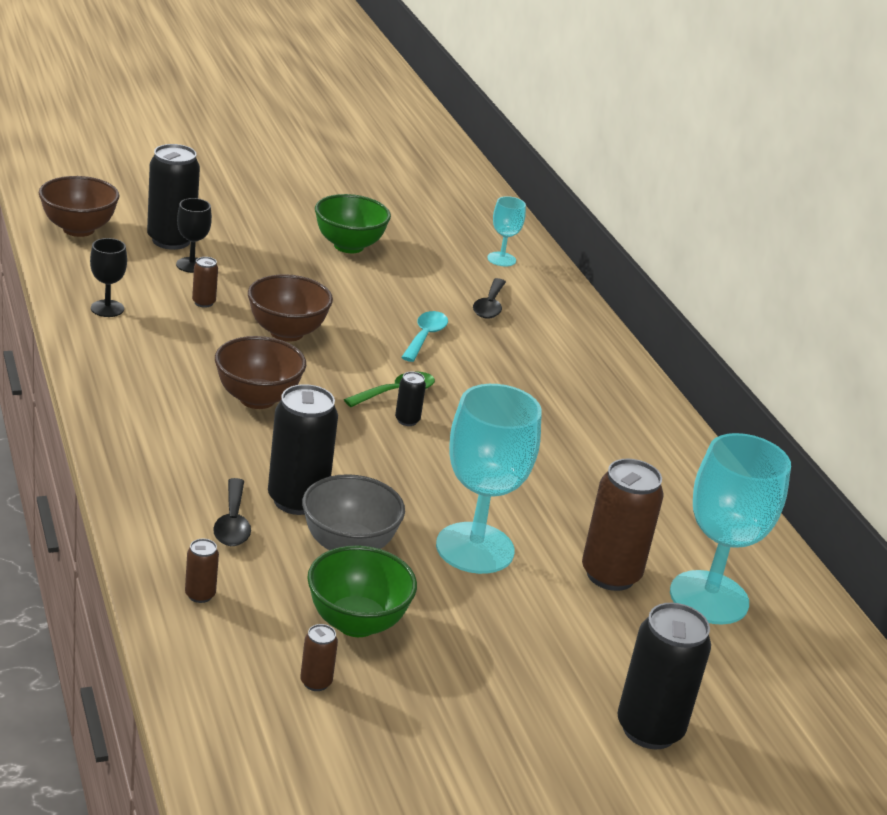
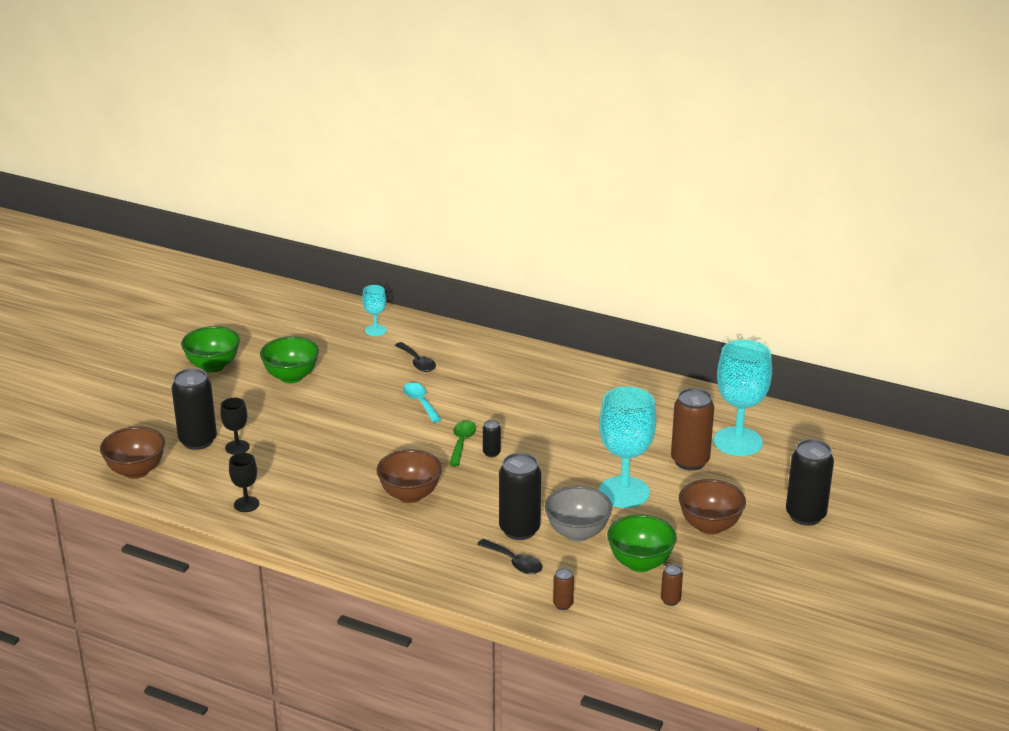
camera: 40 degrees left, 0 degrees up
(203, 302) = (285, 464): brown can -> none
(286, 332) = (356, 449): brown bowl -> brown bowl (709, 526)
(299, 199) = (213, 366): none -> green bowl

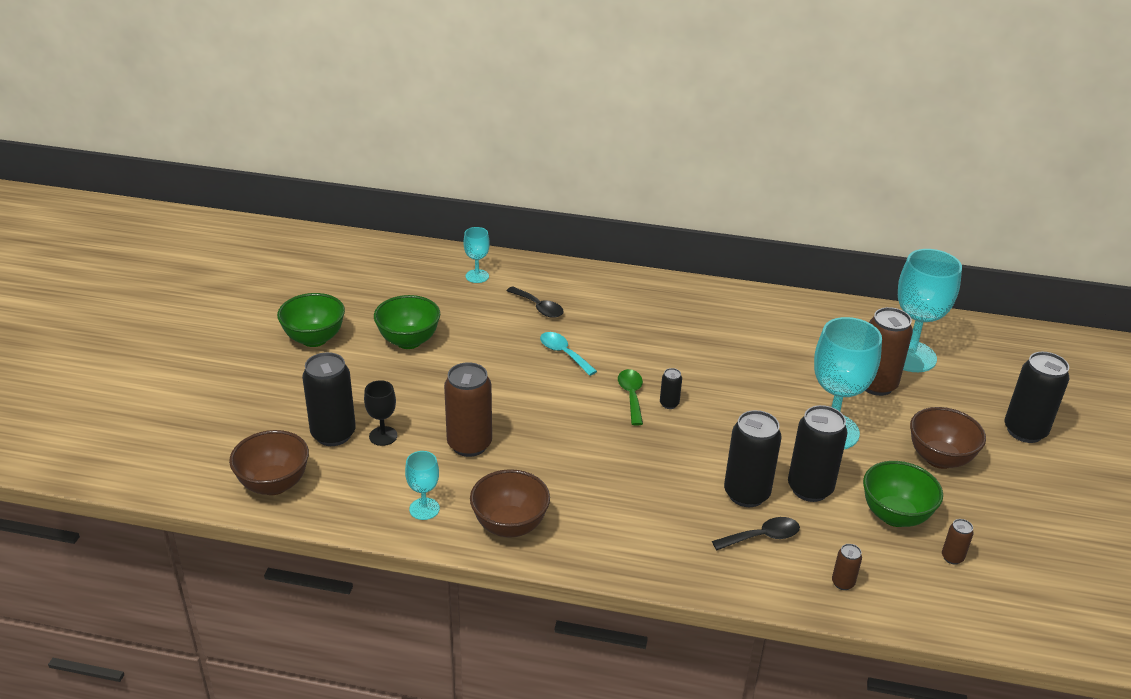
camera: 15 degrees left, 5 degrees up
(246, 504) = (424, 509): black goblet -> turquoise goblet
(305, 462) = (469, 444): none -> brown can
(410, 495) = (606, 468): brown bowl -> brown bowl (510, 526)
(514, 562) = (762, 537): black spoon -> black spoon turned 45 degrees counterclockwise
(577, 533) = (810, 488): grey bowl -> black can

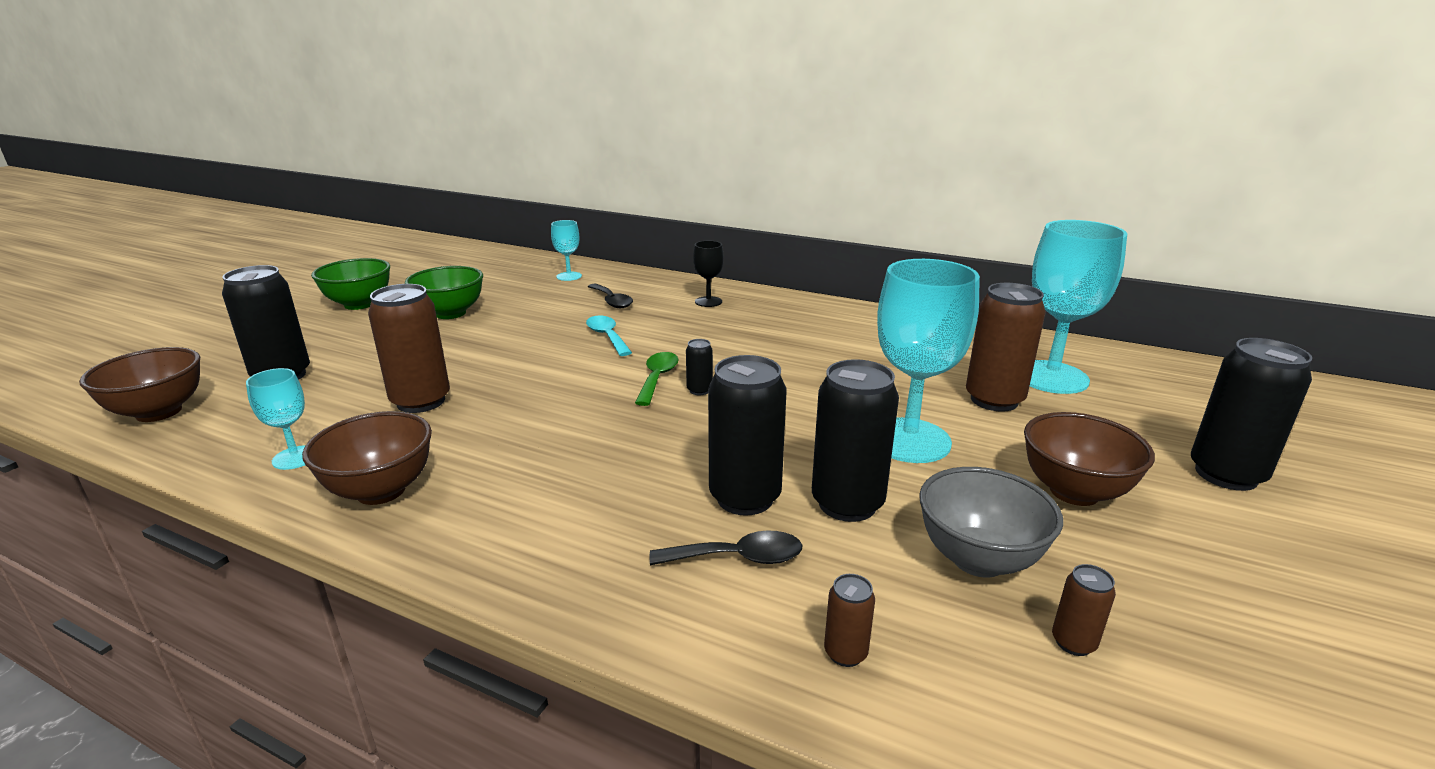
camera: 15 degrees right, 10 degrees down
(383, 436) = (333, 383): black goblet -> black goblet (708, 302)
(895, 515) = (978, 559): green bowl -> grey bowl

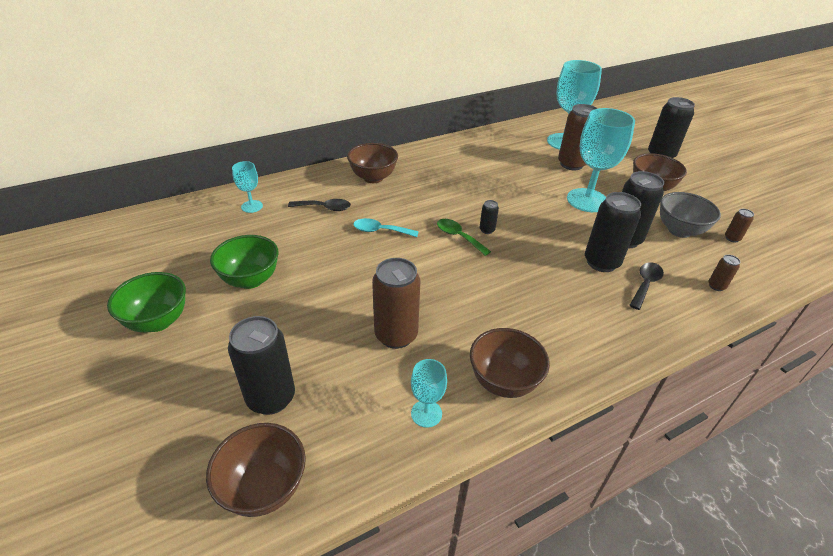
camera: 55 degrees left, 15 degrees up
(708, 302) = (373, 178): black goblet -> brown bowl

